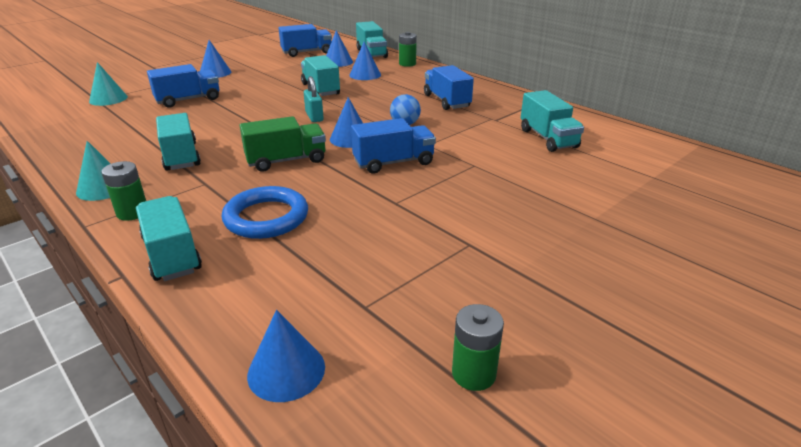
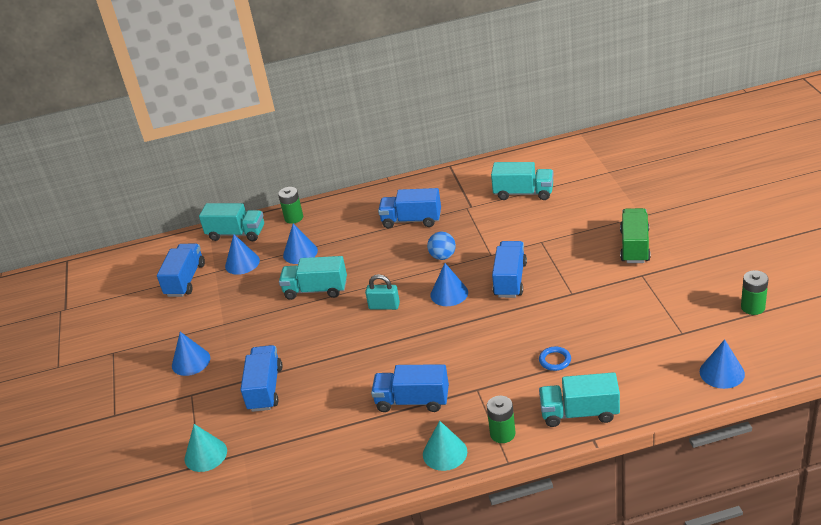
camera: 55 degrees left, 5 degrees up
(181, 156) = (412, 401): turquoise truck -> blue truck
(266, 217) = (555, 360): blue ring -> blue ring, size x0.49
(286, 160) = (466, 337): green truck -> green truck (634, 246)

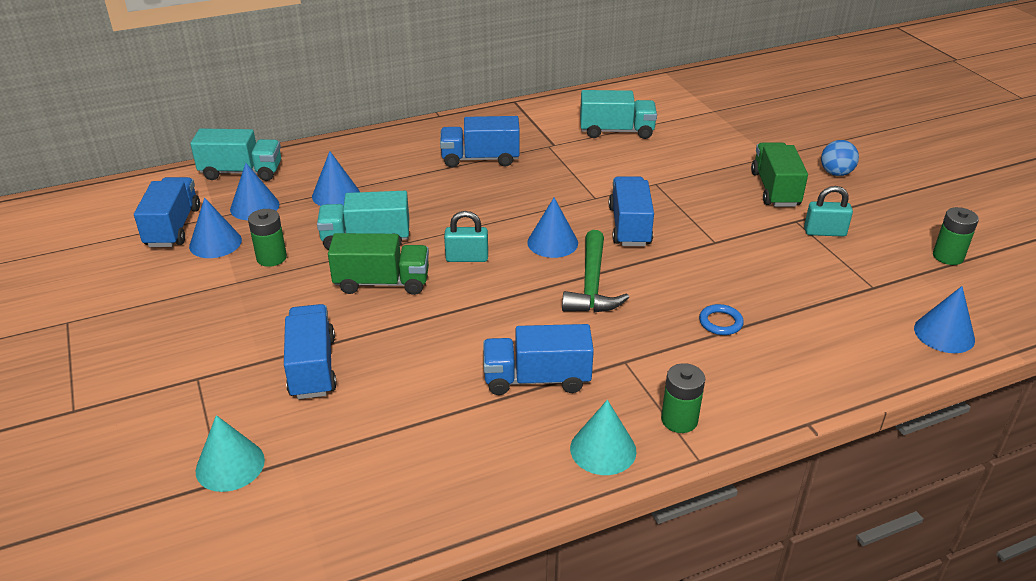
camera: 15 degrees left, 0 degrees up
(191, 361) = (192, 332): blue cone -> blue cone (215, 243)
(294, 218) = (320, 155): green battery -> green battery (271, 258)
(321, 325) = (382, 282): none -> green truck
(443, 256) = (532, 199): blue ball -> blue ball (836, 173)
(469, 328) = (591, 284): none -> green hammer
(579, 413) = (777, 389): turquoise truck -> none
(661, 285) = (824, 232): none -> turquoise padlock

